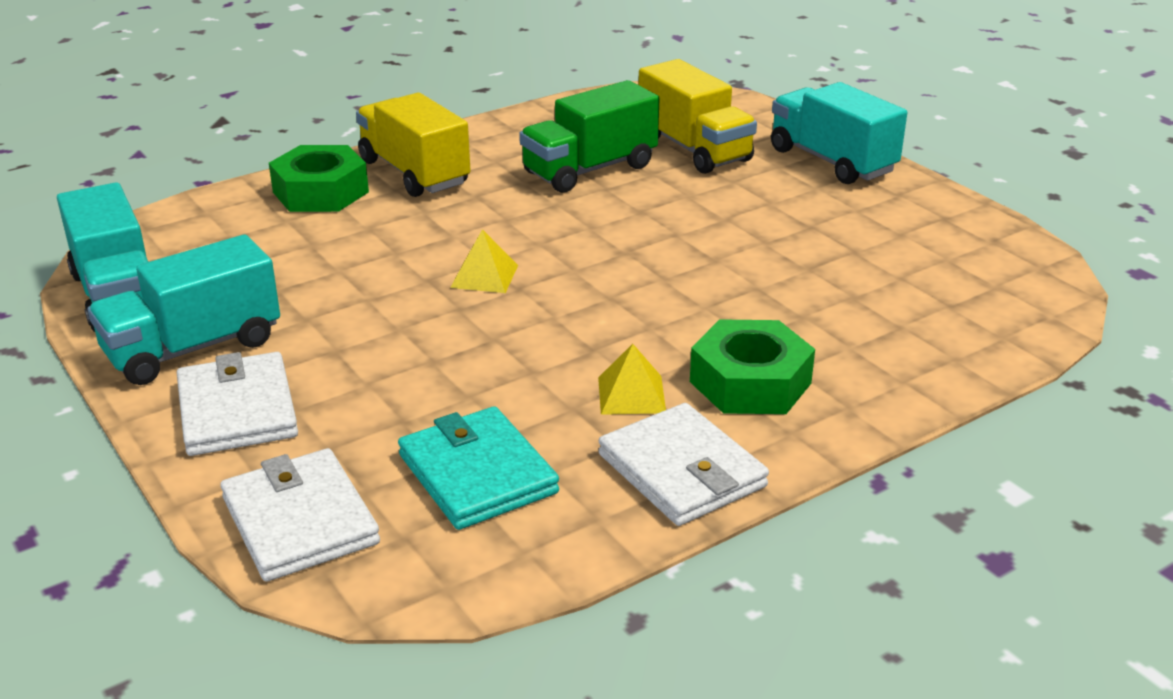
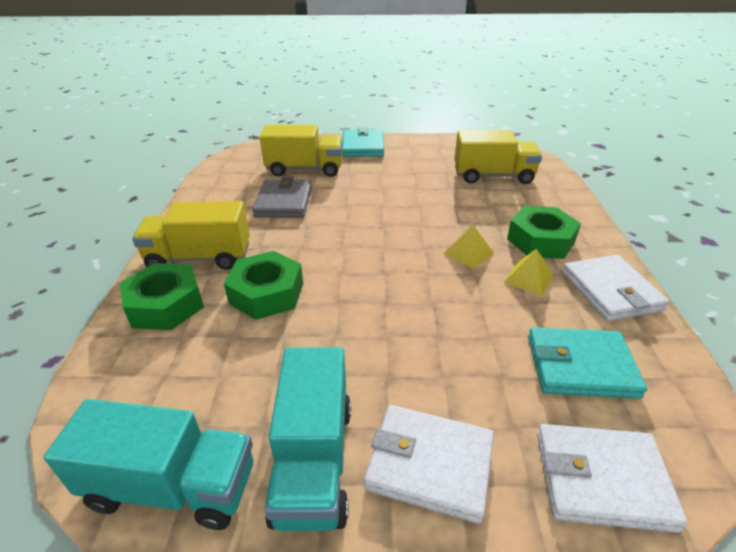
camera: 55 degrees left, 5 degrees up
(396, 234) = (267, 293): none -> green nut
(484, 276) = (358, 279): yellow pyramid -> yellow pyramid (468, 253)
(589, 169) = (284, 202): green truck -> grey wallet
(681, 470) = (610, 291): white wallet -> white wallet turned 75 degrees clockwise
(832, 161) = (363, 146): turquoise truck -> turquoise wallet
(907, 292) = (493, 176): none -> yellow truck

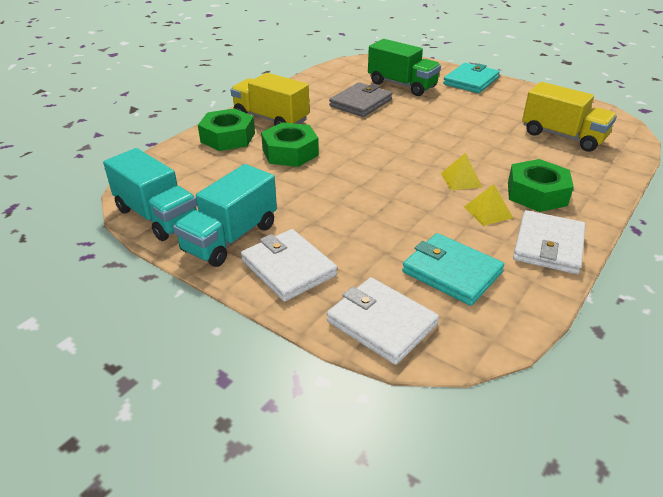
camera: 35 degrees right, 0 degrees up
(305, 169) = (402, 85): yellow truck -> green truck

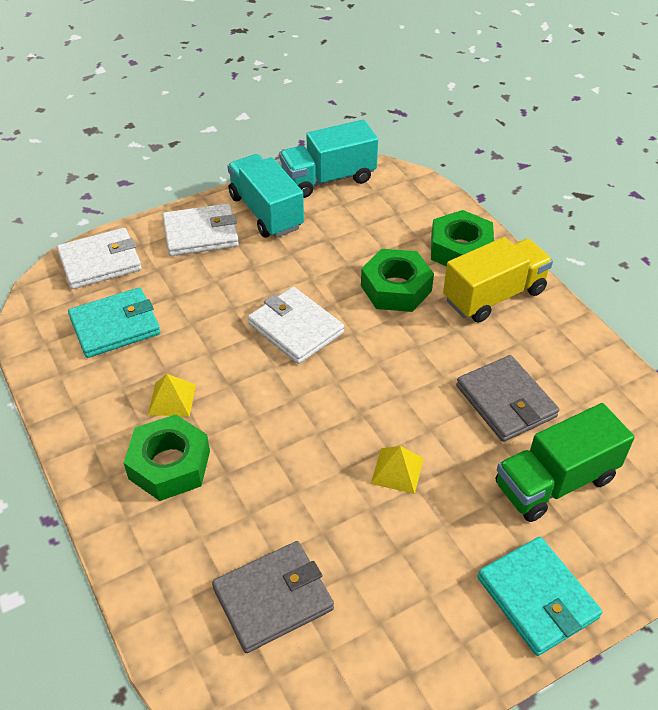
camera: 115 degrees right, 10 degrees up
(461, 180) = (244, 409): yellow pyramid -> yellow pyramid (397, 470)
(548, 245) = (88, 415): white wallet -> white wallet (295, 328)
(562, 136) = (273, 598): yellow truck -> grey wallet

